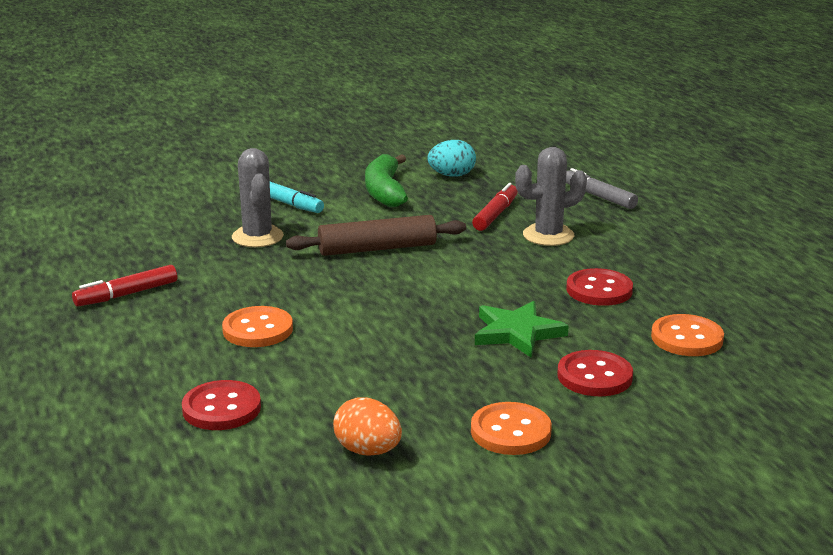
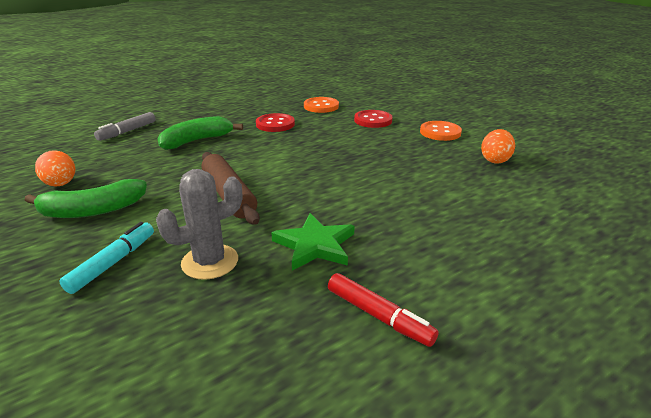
camera: 105 degrees left, 5 degrees up
(221, 408) = (508, 210): red button -> none
(257, 329) = (395, 220): orange button -> none
(452, 175) = (61, 184): turquoise egg -> orange egg
(495, 214) = (157, 159): red marker -> none
(517, 333) = (339, 139): green star -> green star (315, 245)
(548, 235) = (197, 141): grey cactus -> green banana

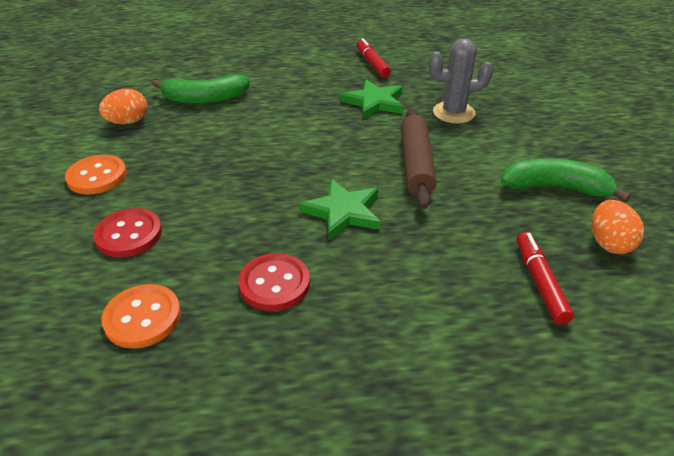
camera: 150 degrees left, 10 degrees up
(113, 263) = (525, 131): turquoise marker -> none
(121, 155) = (540, 282): none -> red marker
(127, 131) = (540, 367): grey marker -> none
(197, 141) = (420, 281): green banana -> green banana (205, 99)
(264, 155) = (343, 212): none -> green star

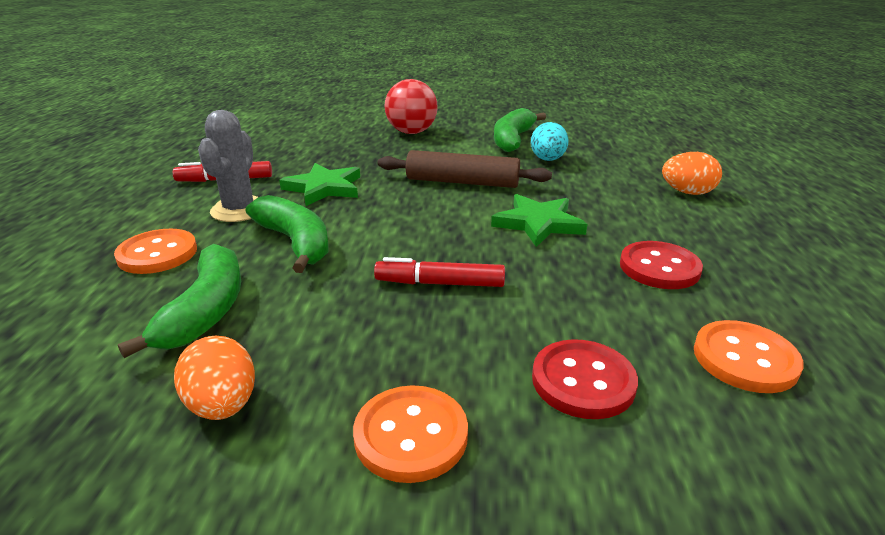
camera: 80 degrees left, 10 degrees down
(262, 70) = (157, 254): none -> orange button
(285, 108) = (295, 242): none -> green banana
(453, 113) = (374, 156): grey cactus -> grey cactus (239, 210)
(506, 215) = (547, 160): none -> turquoise egg
(529, 123) = (411, 132): none -> red ball
(540, 282) = (629, 162): red marker -> red marker (440, 283)
(609, 243) = (582, 137): orange egg -> orange egg (687, 192)

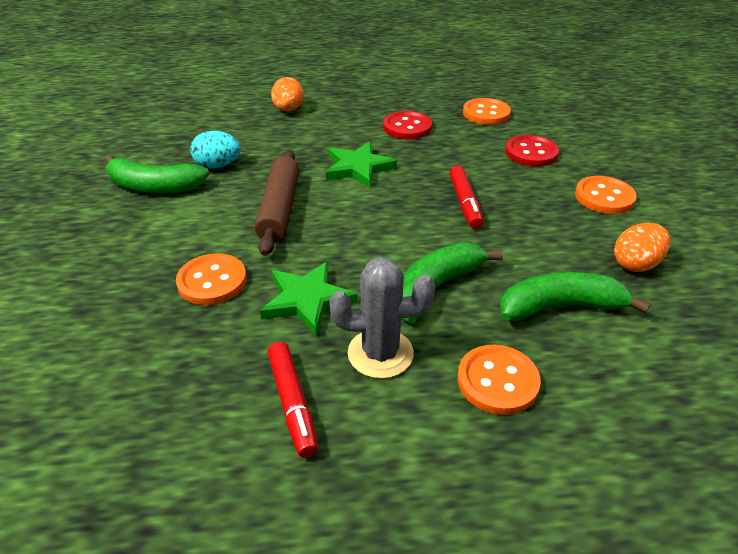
camera: 100 degrees left, 10 degrees up
(371, 159) = (212, 281): none -> orange button
(411, 132) = (112, 263): red ball -> none

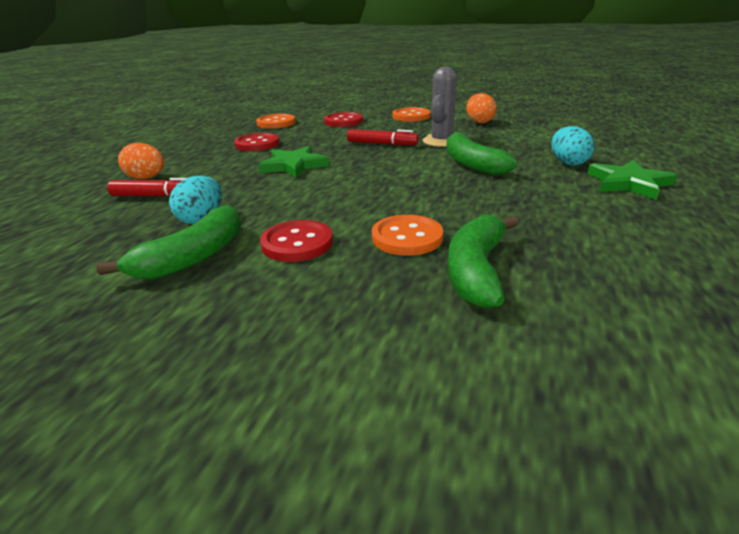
camera: 65 degrees left, 10 degrees down
(187, 225) = (297, 243): none -> red button
(280, 209) = (320, 199): brown rolling pin -> none
(292, 403) = (579, 220): red marker -> red marker (156, 196)
(307, 300) = (460, 202): green star -> green star (628, 183)
(380, 353) = (533, 187): grey cactus -> grey cactus (441, 141)
(497, 381) = (568, 163): orange button -> turquoise egg
(560, 307) = (508, 141): green banana -> green banana (476, 271)

